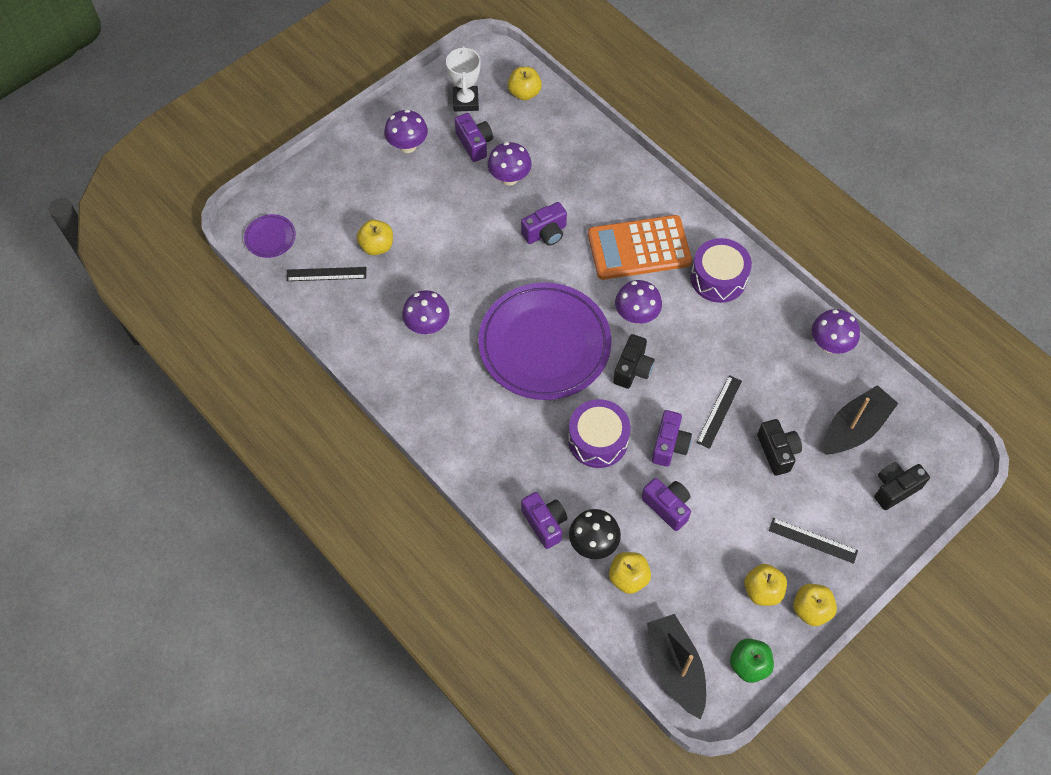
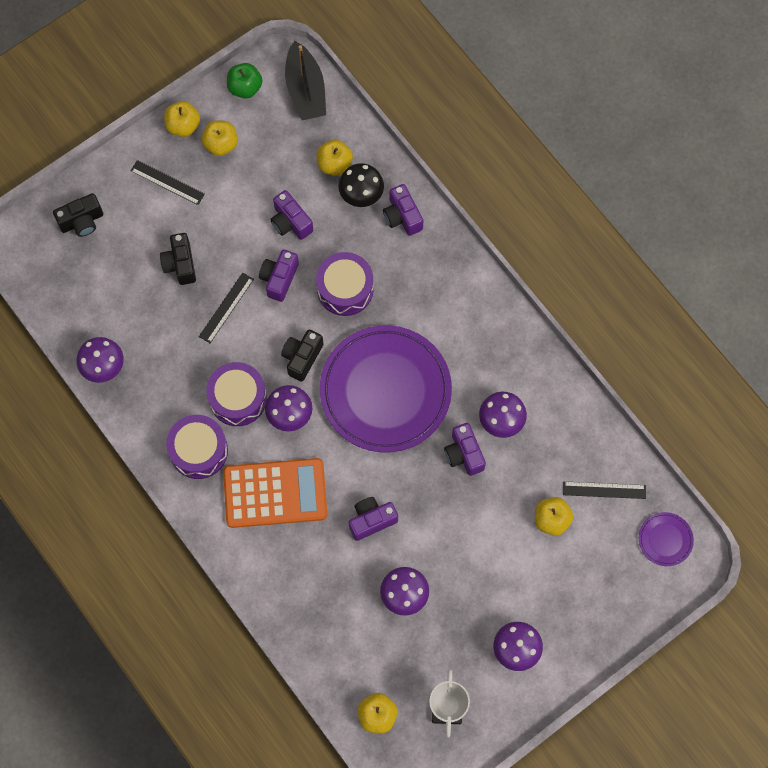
camera: 175 degrees left, 10 degrees up
(474, 144) = (440, 646): purple camera -> purple camera (464, 454)
(690, 326) = (238, 398): none -> purple drum
(854, 428) = (103, 281): black boat -> none

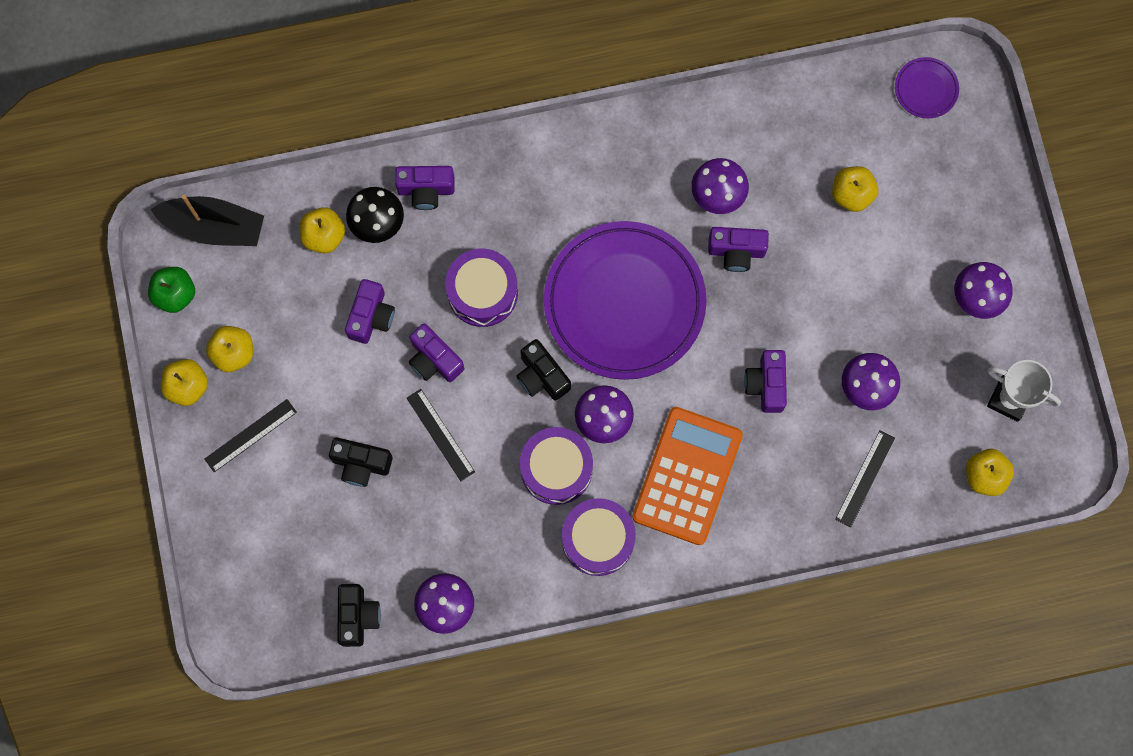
camera: 65 degrees left, 5 degrees up
(82, 221) = (250, 556): black camera -> black camera (358, 616)
(290, 222) = (371, 316): purple camera -> purple camera turned 60 degrees counterclockwise
(604, 490) = (844, 125): black ruler -> black ruler (865, 478)

